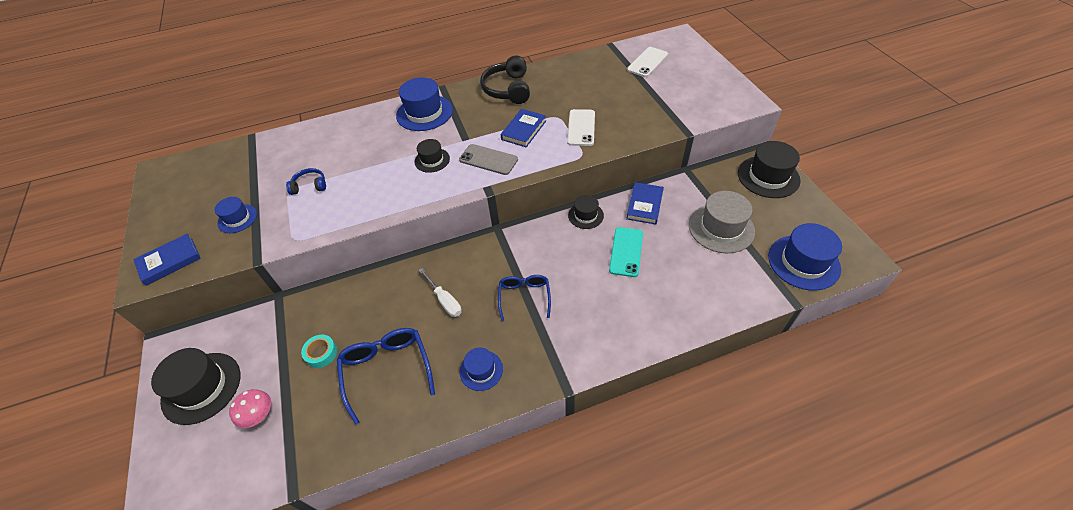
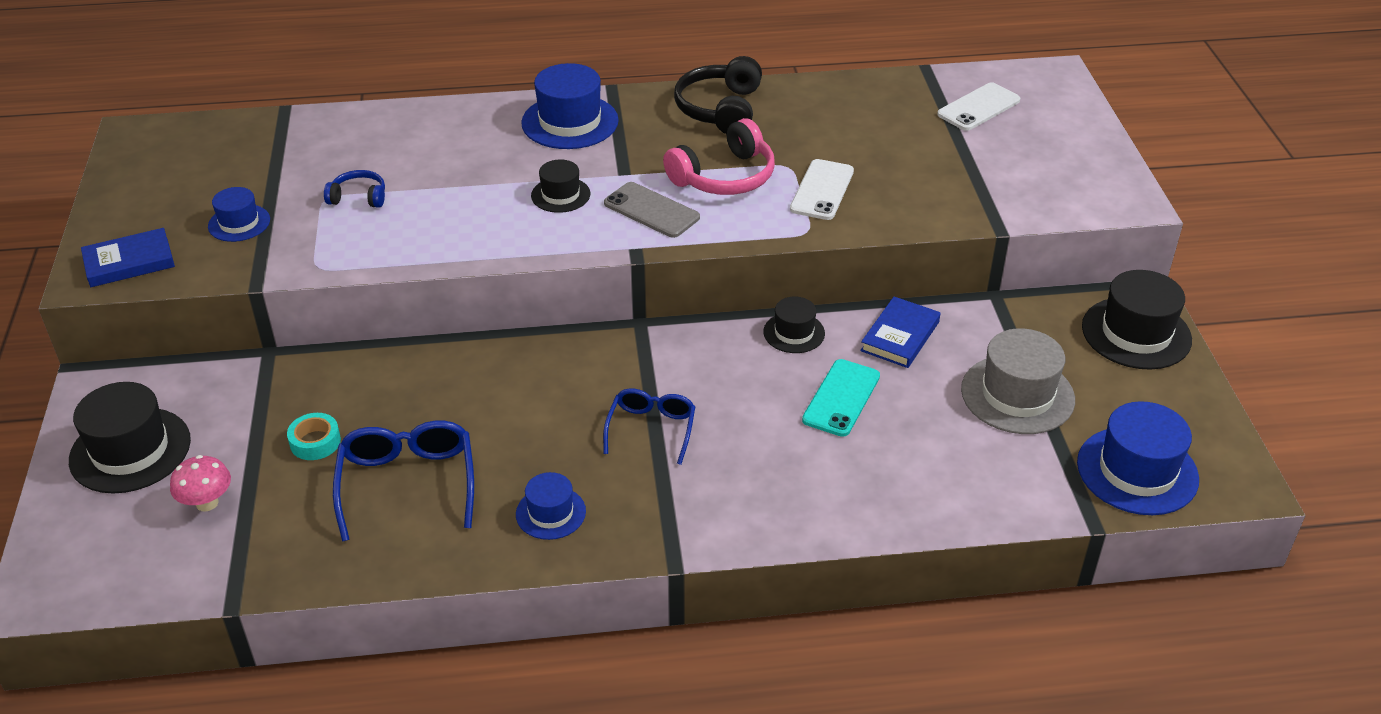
camera: 10 degrees right, 10 degrees down
(444, 300) = (523, 408): white screwdriver -> none
(524, 130) = (725, 177): blue book -> pink headphones

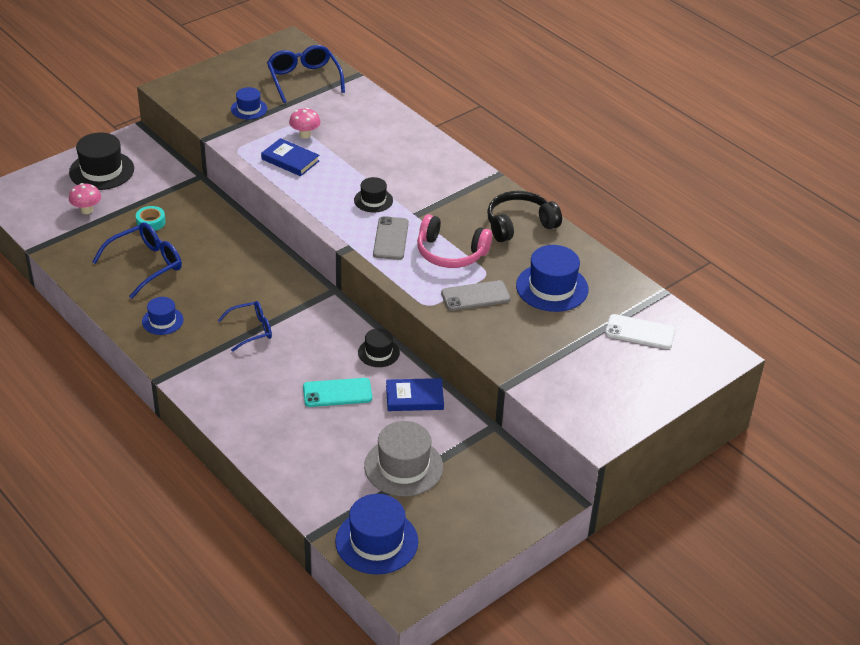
camera: 55 degrees right, 0 degrees up
(129, 262) = (190, 93): blue book -> blue book (290, 160)
(237, 153) = (304, 79): none -> blue glasses
(358, 197) = (305, 135): blue headphones -> pink mushroom
(570, 122) = (446, 174): blue hat -> blue hat (552, 287)
(822, 190) = (475, 296): white phone -> grey phone
(1136, 333) = (513, 504): black hat -> none

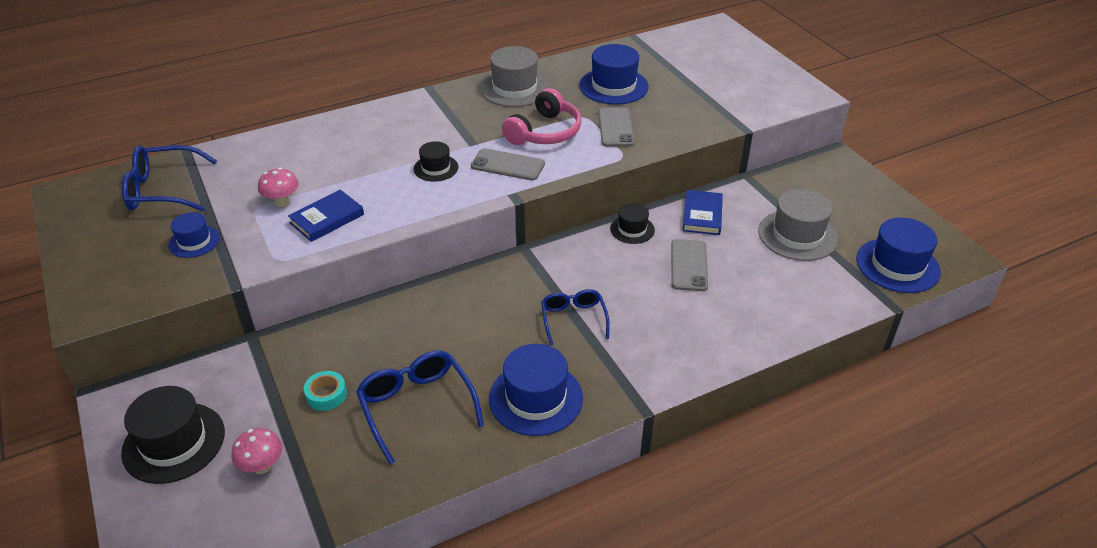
camera: 75 degrees left, 0 degrees up
(162, 321) = (536, 398): blue hat -> blue hat, size x1.74
(337, 393) = (689, 265): turquoise phone -> grey phone
(519, 224) = (514, 88): black headphones -> grey hat
(640, 332) = (683, 55): white phone -> none

